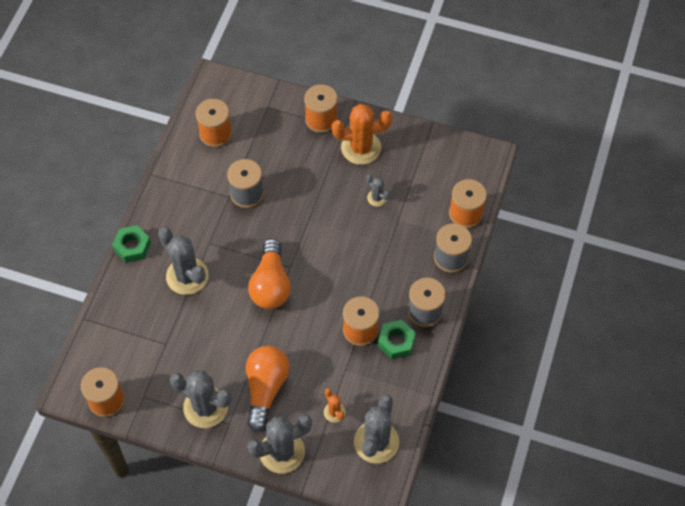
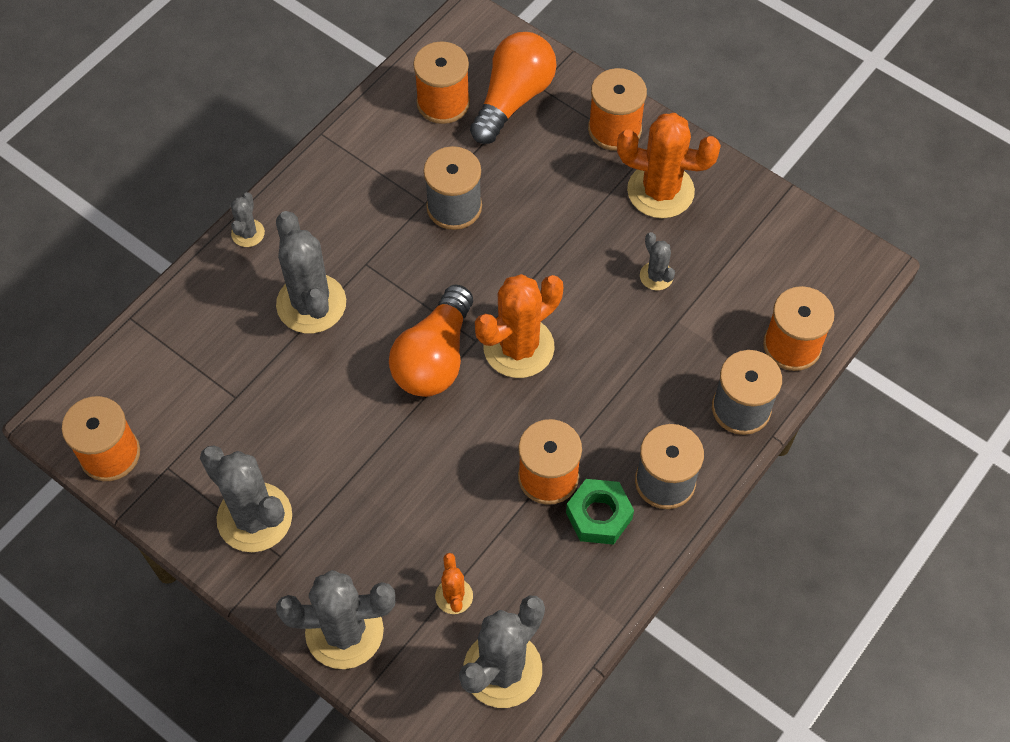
camera: 20 degrees right, 0 degrees up
(132, 247) = (248, 233): green nut -> grey cactus
(265, 389) = (360, 520): orange light bulb -> orange light bulb (513, 99)
(316, 263) = (518, 347): none -> orange cactus

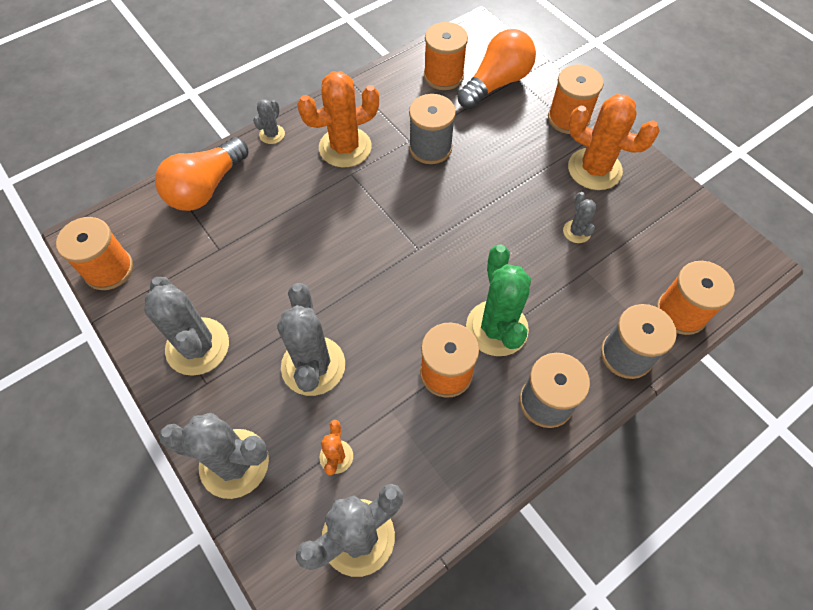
camera: 15 degrees right, 0 degrees up
(311, 304) = (300, 193): grey cactus -> grey cactus (313, 366)
(434, 358) = (381, 254): orange light bulb -> orange light bulb (206, 188)
(518, 347) = (450, 262): orange cactus -> orange cactus (345, 147)
(591, 413) = (496, 328): none -> green cactus
(599, 515) = (481, 417): green nut -> none

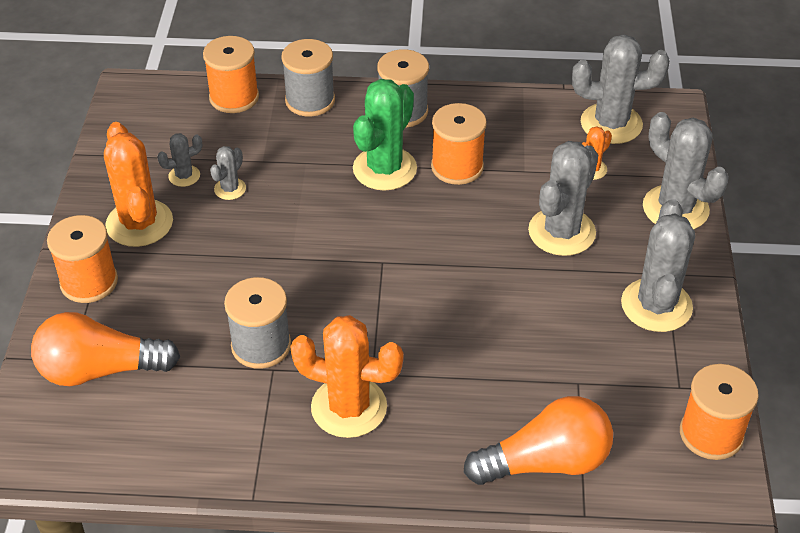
camera: 140 degrees left, 15 degrees down
(272, 134) = (416, 482): grey cactus -> grey cactus (184, 176)
(443, 76) = (142, 421): orange spool -> none

